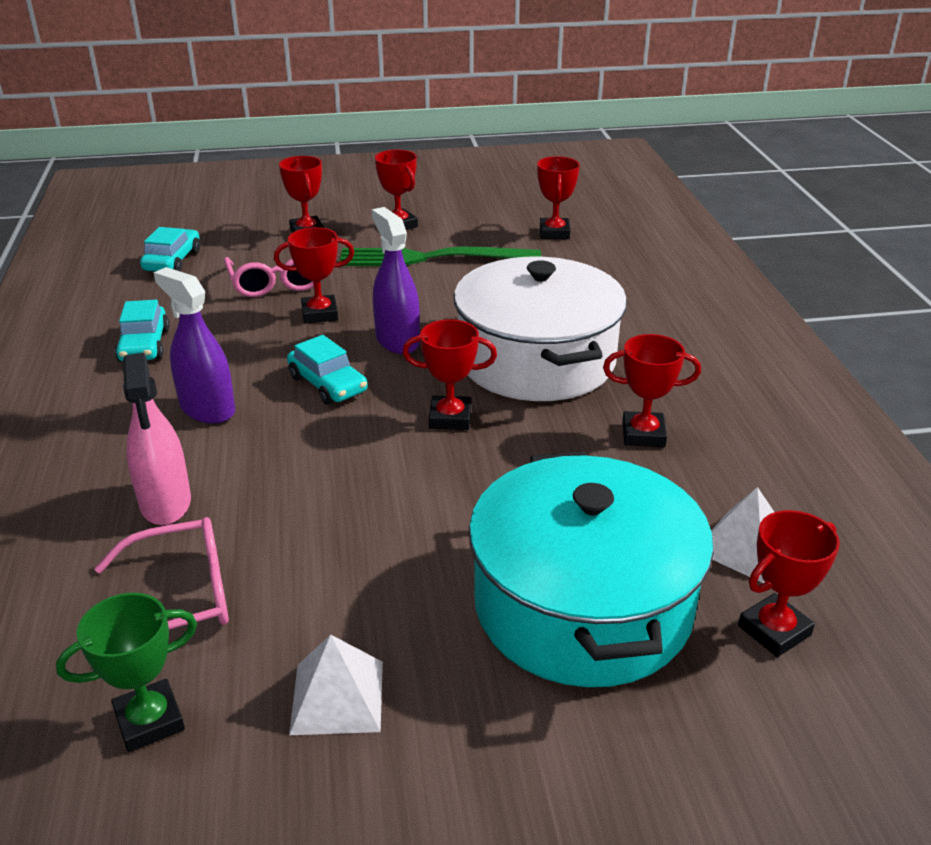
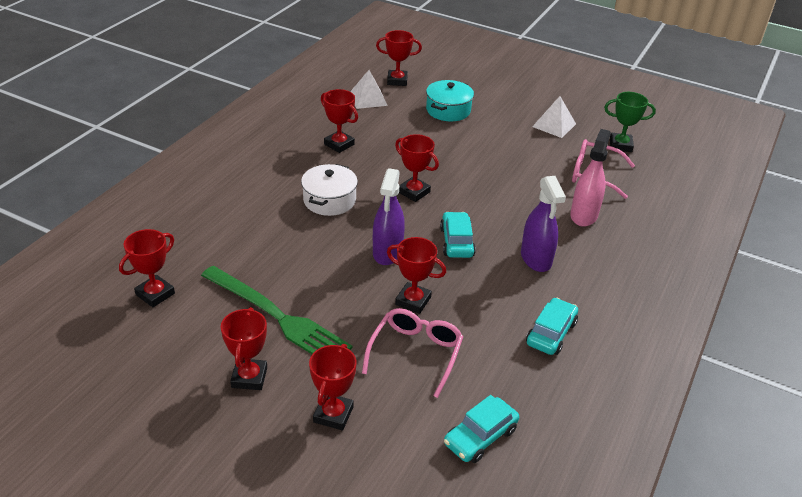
camera: 145 degrees left, 5 degrees up
(536, 360) = (329, 200): white pot -> white pot, size x0.51
(582, 606) = (448, 110): turquoise pot -> turquoise pot, size x0.51

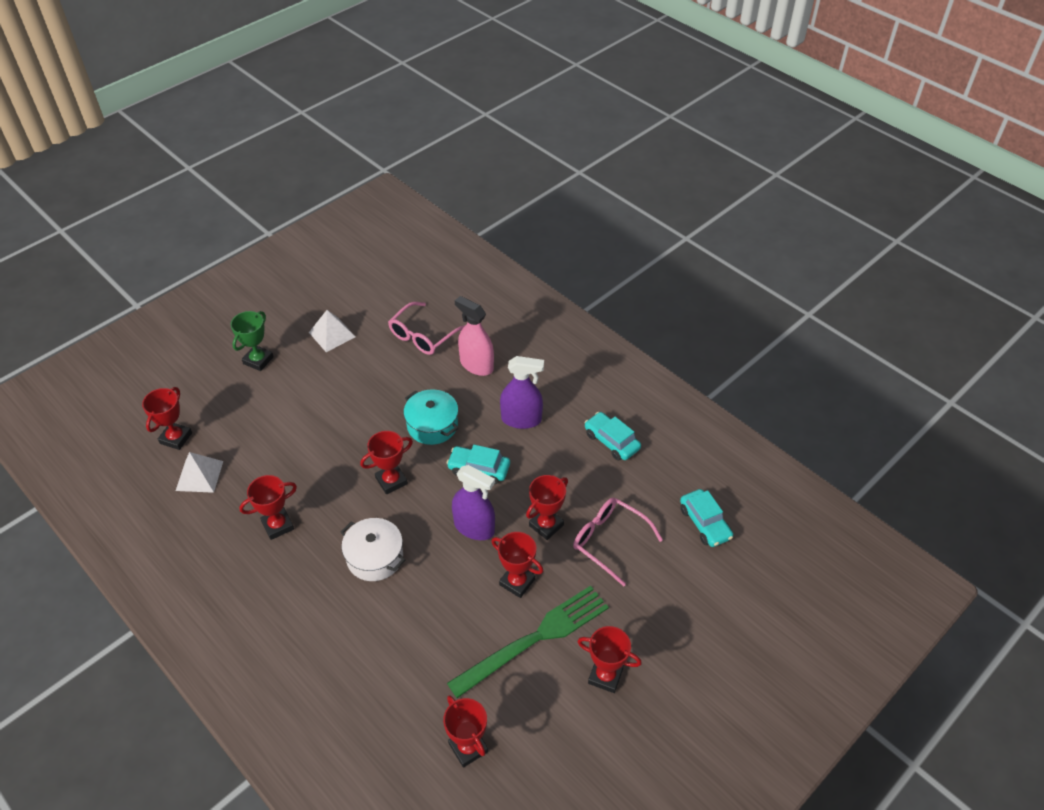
camera: 70 degrees left, 10 degrees up
(333, 414) = (662, 618): red trophy -> red trophy (517, 582)
(448, 110) = (261, 410): turquoise pot -> turquoise pot (432, 425)
(620, 145) = (387, 299): green trophy -> green trophy (258, 360)

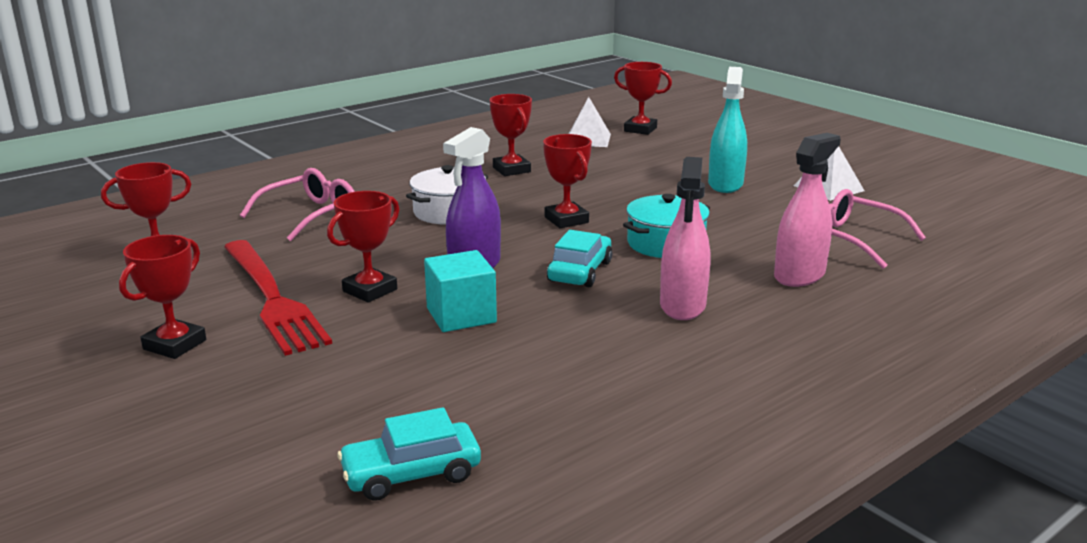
camera: 95 degrees right, 25 degrees down
(258, 360) = (766, 155): green trophy -> none
(321, 388) = (725, 184): none -> turquoise spray bottle
(521, 419) = (682, 306): purple spray bottle -> pink spray bottle
(534, 639) = (271, 298): green fork -> red fork
(546, 525) = (461, 315): red trophy -> turquoise cube
(609, 541) = (410, 366): pink glasses -> pink glasses (310, 215)
(611, 441) = (634, 385): turquoise car -> none

